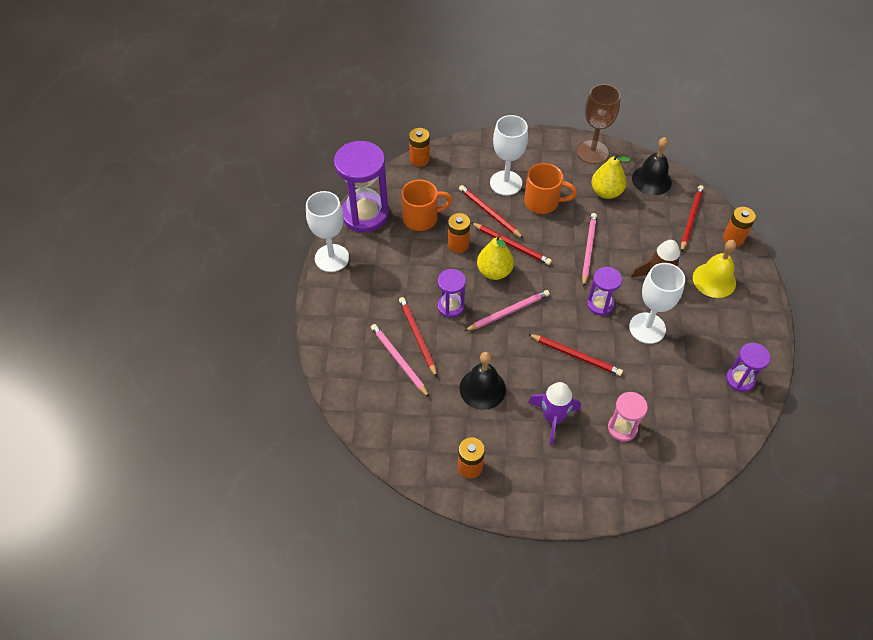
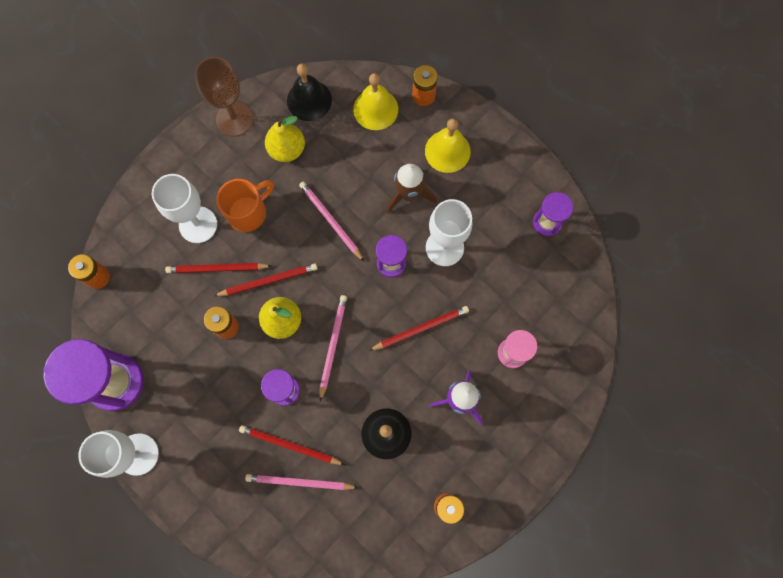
camera: 50 degrees left, 20 degrees up
(421, 218) = (168, 334): orange mug -> none
(690, 219) = (375, 109): red pencil -> yellow bell

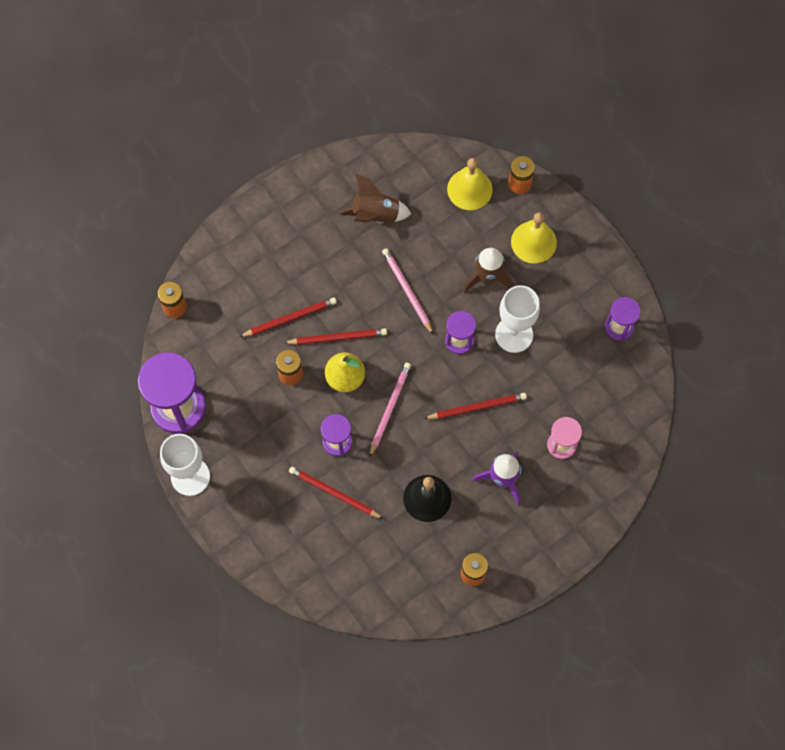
camera: 10 degrees right, 5 degrees down
(198, 224) = (278, 273): white goblet -> none
(217, 269) = (290, 318): red pencil -> red pencil turned 150 degrees clockwise
(234, 119) = (328, 176): brown goblet -> none
(248, 212) = (328, 269): orange mug -> none
(287, 149) = (375, 215): yellow pear -> brown rocket
(299, 482) = (338, 528): pink pencil -> none
(309, 100) = (405, 169): black bell -> none

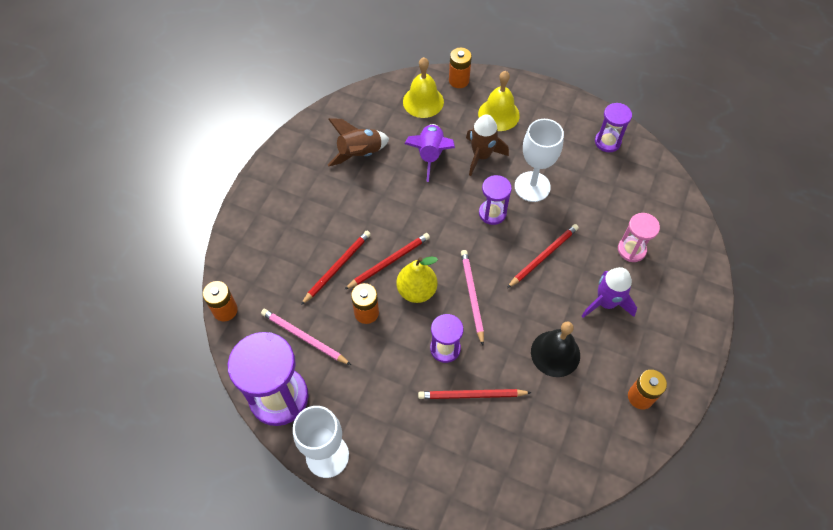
camera: 30 degrees left, 10 degrees down
(407, 291) = (423, 197): pink pencil -> pink pencil (304, 337)
(440, 251) = (430, 155): none -> purple rocket

